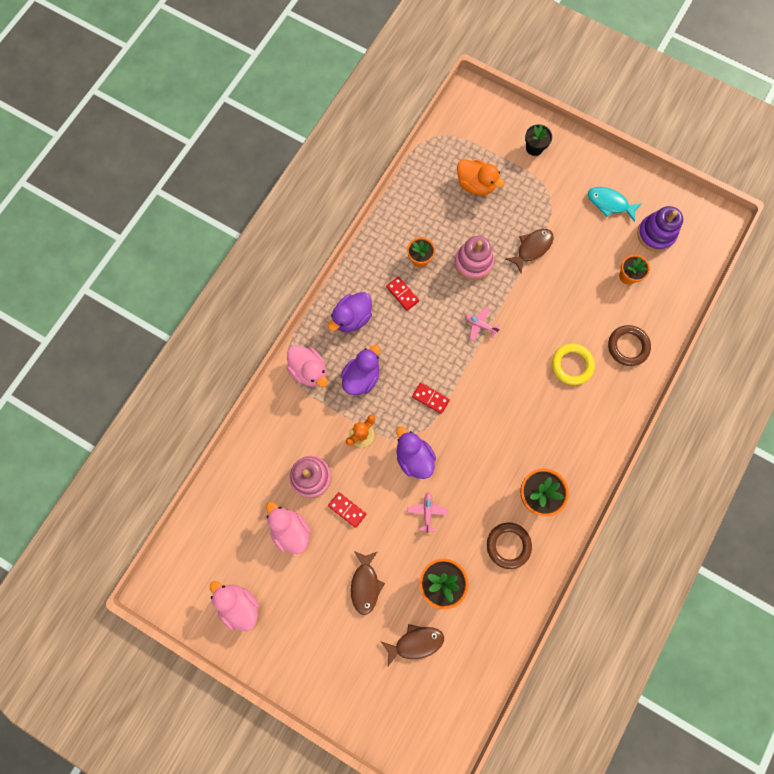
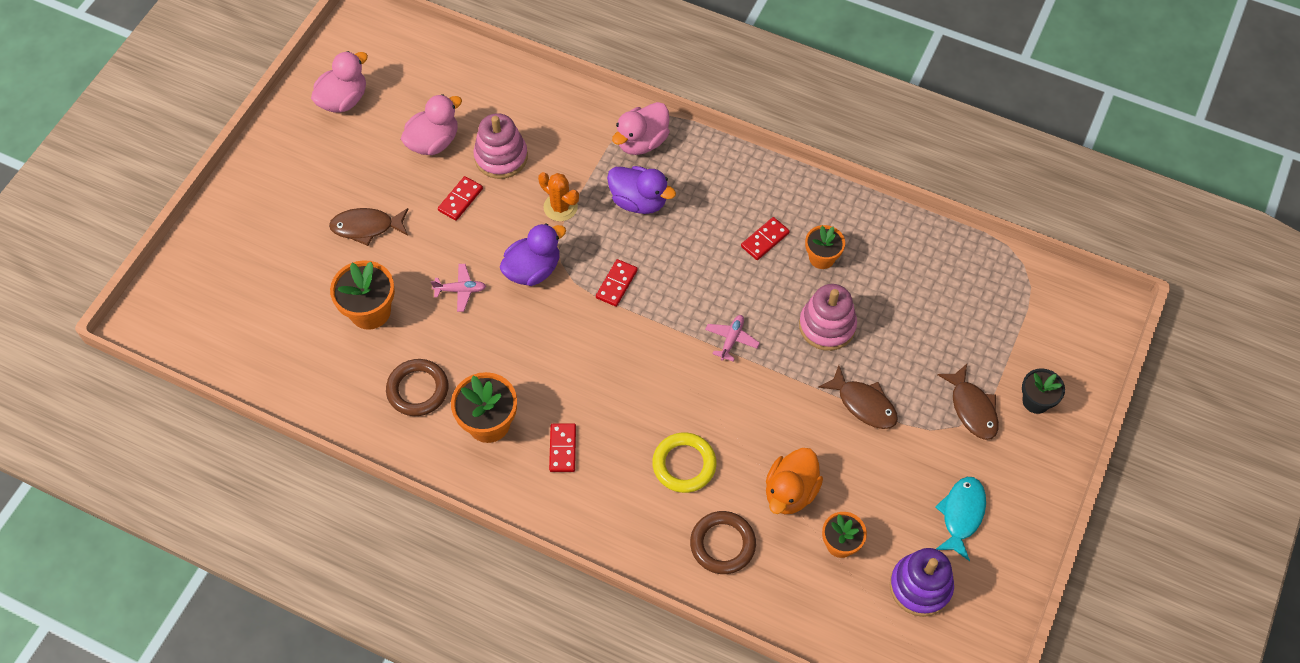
camera: 85 degrees right, 15 degrees down
(352, 318) = (721, 183): purple duck -> none
(415, 642) = (294, 287): brown fish -> brown fish (972, 408)
(475, 185) = (954, 322): orange duck -> orange duck (790, 492)
(558, 444) = (562, 448): none -> red domino

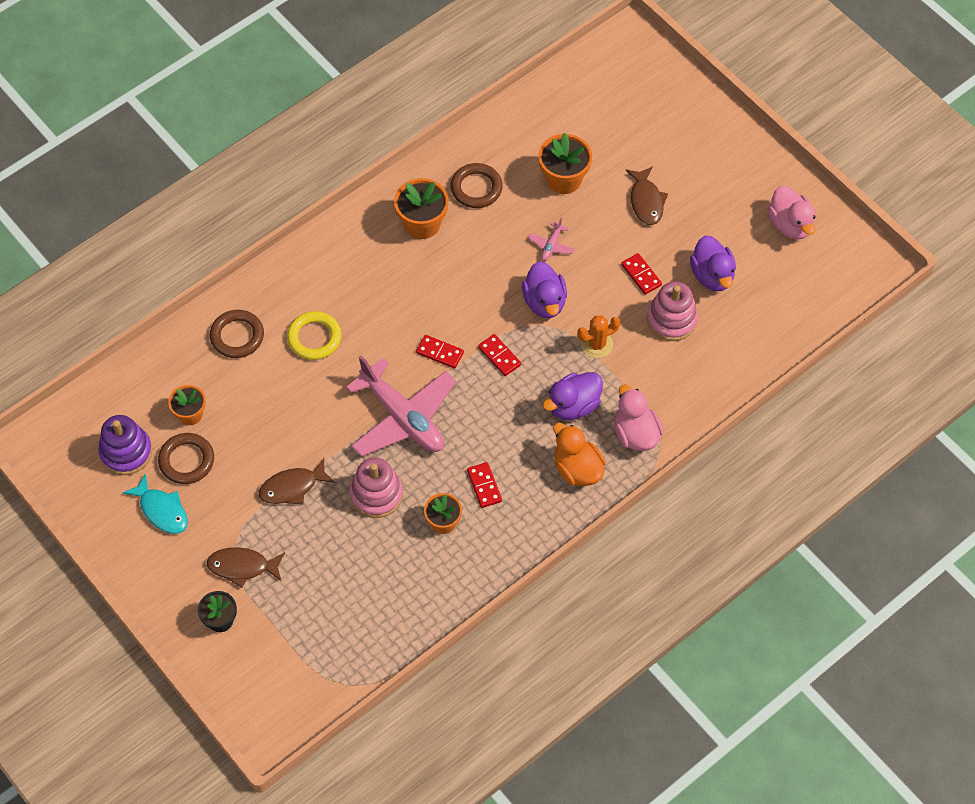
camera: 115 degrees right, 0 degrees up
(366, 227) = (646, 201): brown fish -> brown fish turned 150 degrees clockwise
(433, 142) = (712, 275): pink duck -> purple duck
(562, 448) = (374, 263): red domino -> red domino (440, 352)
(731, 339) = (403, 417): pink plane -> pink plane, size x2.47
(790, 492) = (250, 400): orange duck -> orange duck (577, 469)
(894, 519) = (186, 460): none -> brown ring

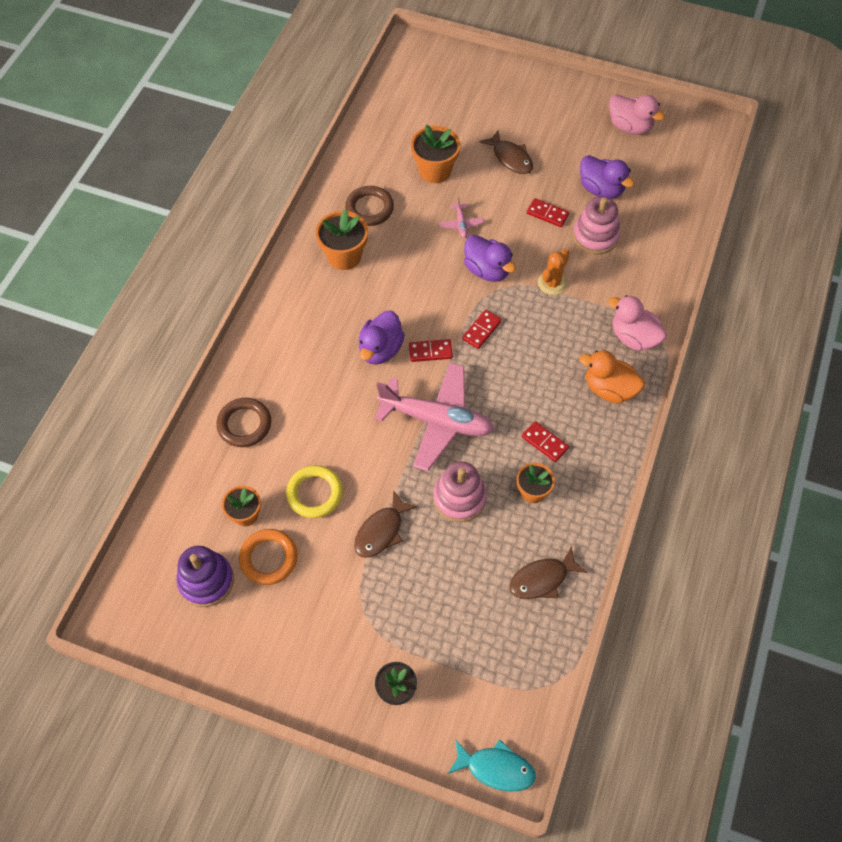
camera: 30 degrees left, 0 degrees up
(162, 510) = (274, 617): turquoise fish -> turquoise fish (496, 768)
(186, 460) = (269, 558): brown ring -> orange ring
(242, 567) = (384, 628): brown fish -> brown fish (542, 579)
(314, 338) = (314, 392): yellow ring -> yellow ring (315, 493)
(499, 356) = (481, 330): red domino -> red domino turned 75 degrees counterclockwise
(573, 406) = (569, 340): purple duck -> purple duck (380, 349)

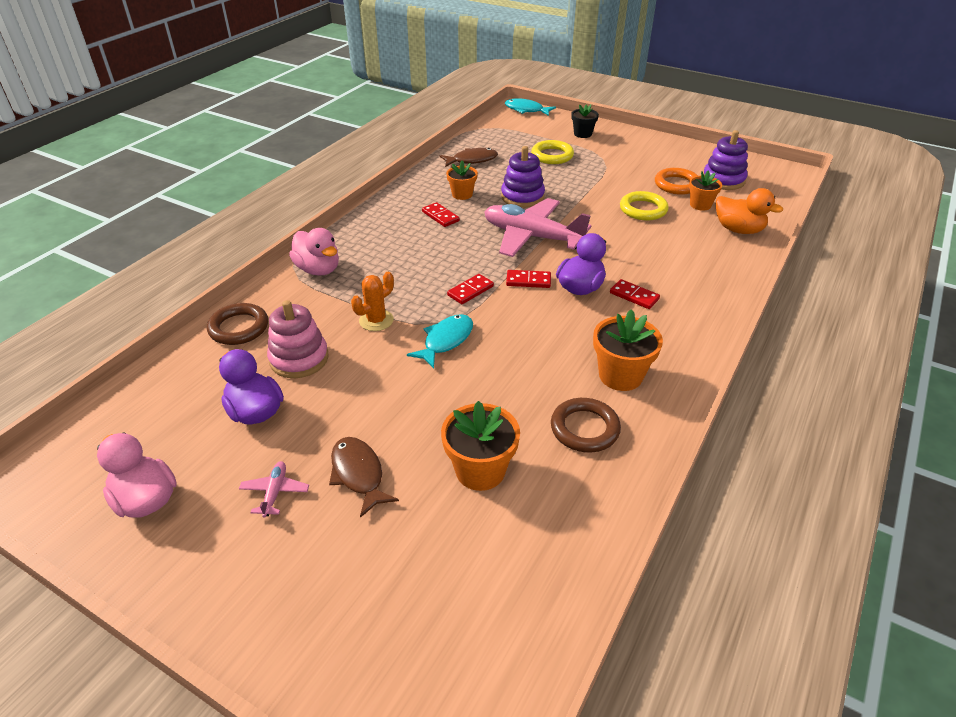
camera: 170 degrees left, 20 degrees down
(244, 424) = (714, 252): brown ring -> brown ring (239, 328)
(381, 531) = (588, 188): brown fish -> none
(435, 611) = (552, 155): none -> yellow ring
(459, 498) = (522, 197): pink stacking toy -> purple stacking toy
(461, 224) = (462, 393): pink plane -> pink plane (275, 492)
(487, 270) = (446, 341): purple duck -> turquoise fish
(547, 214) = (344, 391): red domino -> red domino (634, 296)
(609, 389) = (365, 239): orange duck -> orange duck (738, 230)

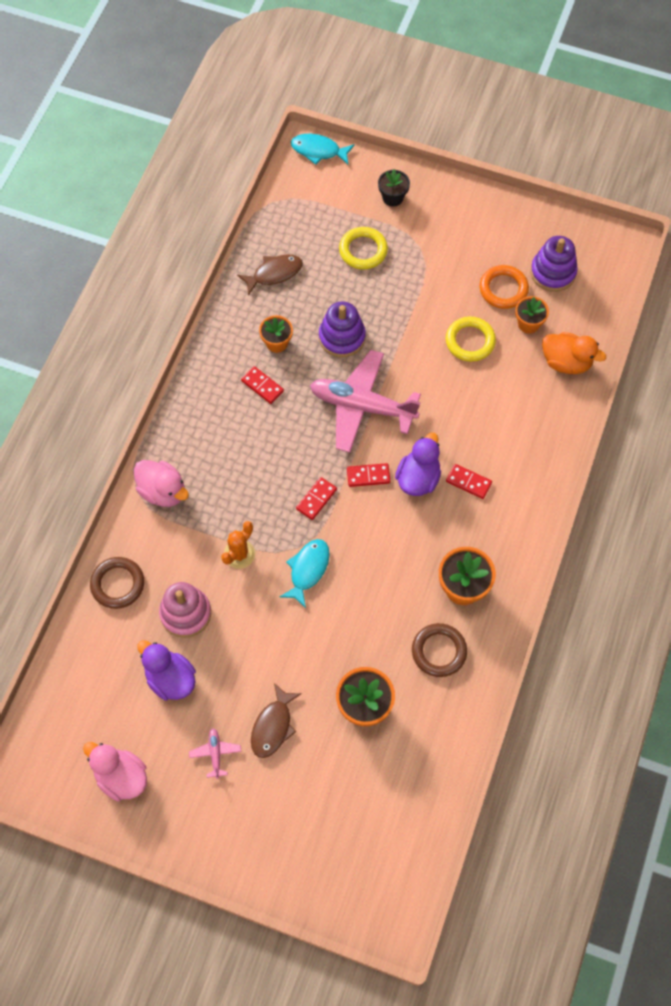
camera: 10 degrees left, 25 degrees up
(358, 474) = (273, 726): brown fish -> brown fish turned 120 degrees counterclockwise

